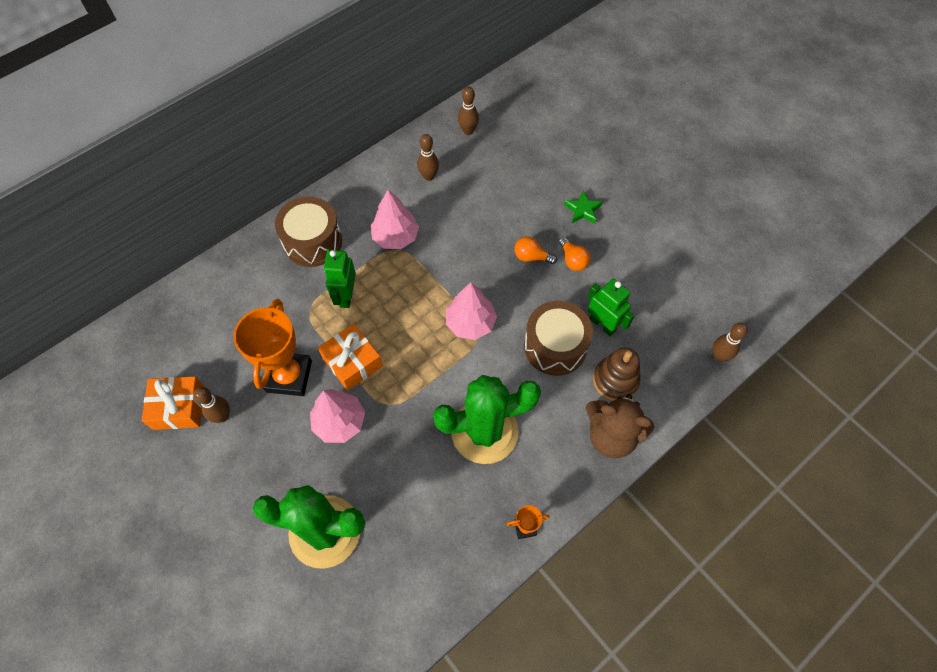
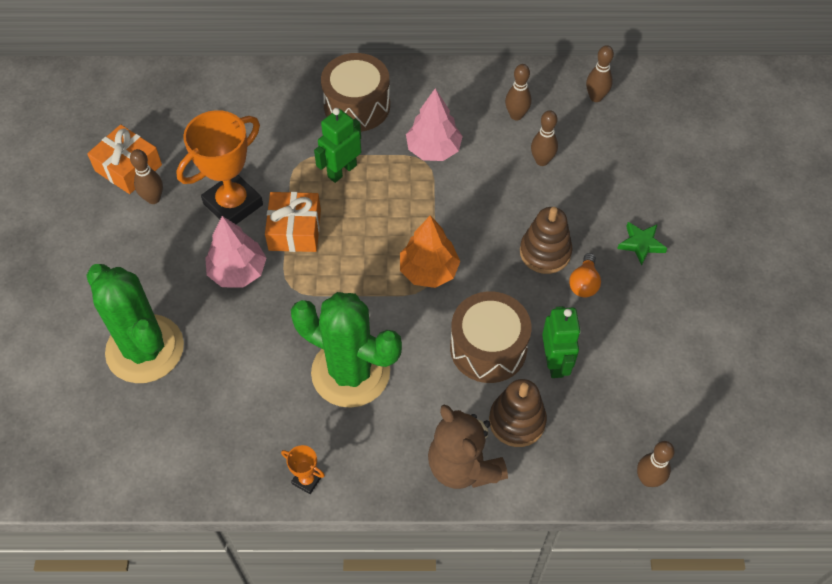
camera: 40 degrees right, 5 degrees down
(470, 323) = (429, 271): pink tree -> orange tree
(473, 196) = (542, 161): none -> brown bowling pin
(531, 257) = (545, 252): orange light bulb -> brown stacking toy

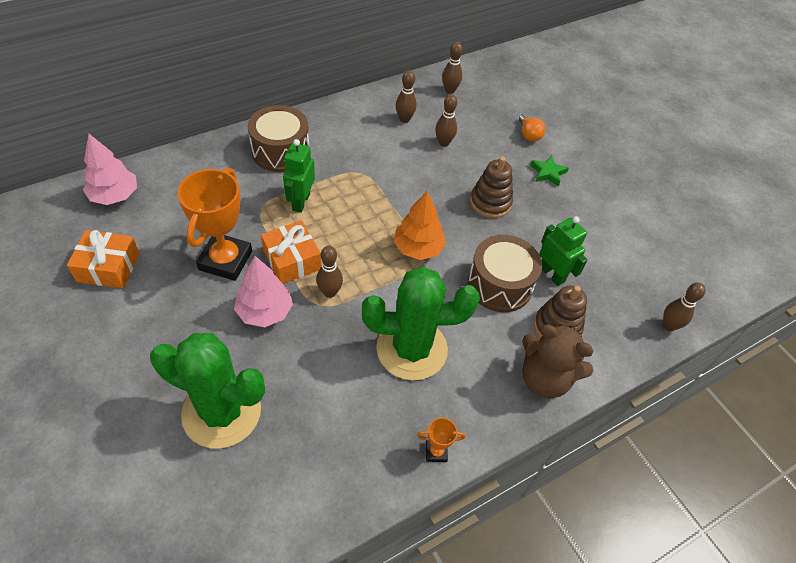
camera: 35 degrees left, 5 degrees down
(153, 198) = (149, 283): brown bowling pin -> brown bowling pin (330, 292)
(433, 149) = (361, 162): pink tree -> pink tree (115, 196)
(584, 283) = (531, 213): orange light bulb -> orange light bulb (529, 134)

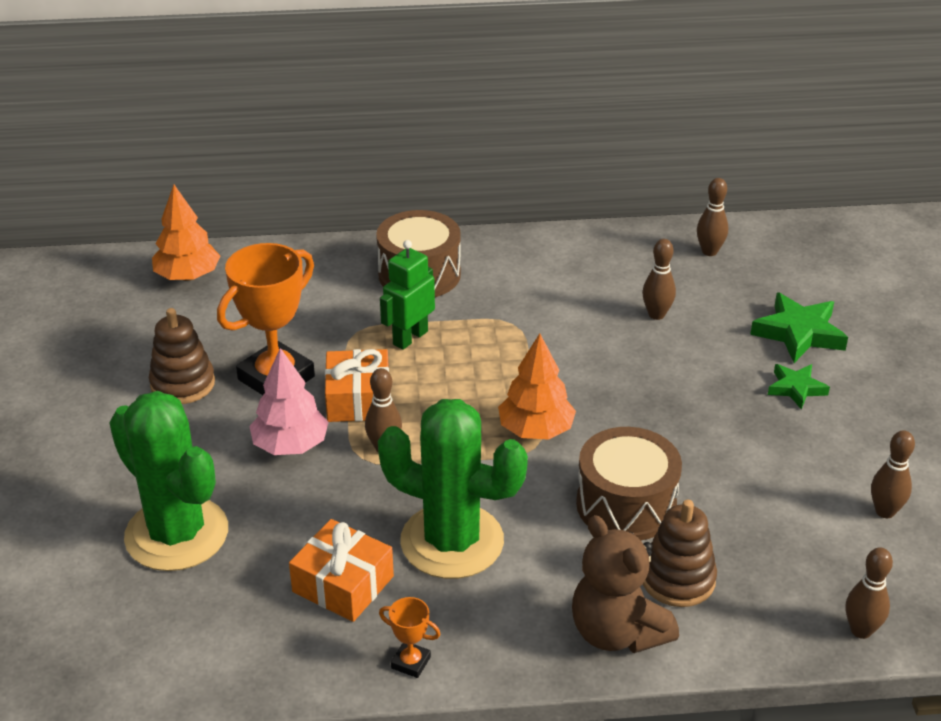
camera: 30 degrees right, 15 degrees down
(108, 267) = (137, 349): orange gift -> orange gift (343, 584)
(115, 196) = (188, 276): pink tree -> orange tree
(404, 119) = (616, 273): brown bowling pin -> brown bowling pin (885, 511)
(490, 202) = (678, 403): brown stacking toy -> brown stacking toy (183, 384)
(529, 134) = (799, 333): orange light bulb -> green star
(552, 274) = (714, 514): green robot -> none

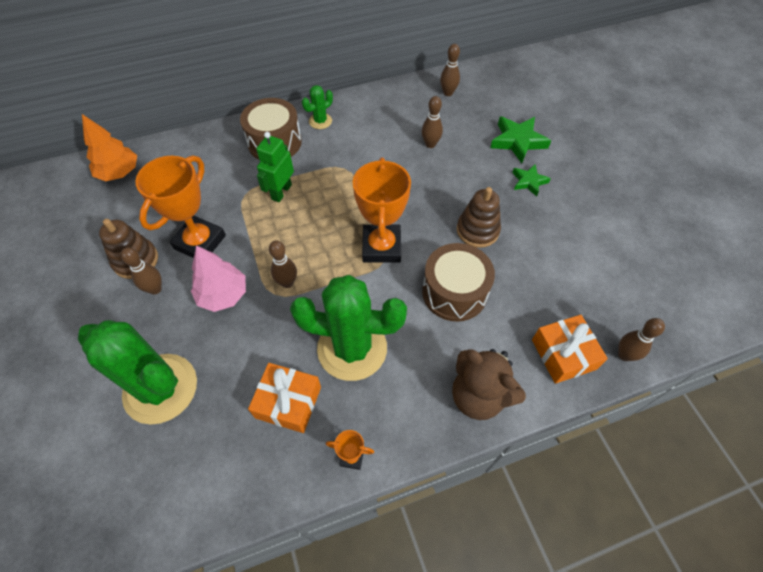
camera: 15 degrees left, 20 degrees up
(358, 399) = (260, 247): orange gift -> orange gift (563, 354)
(496, 258) = (320, 121): none -> green cactus
(536, 430) = (381, 247): orange tree -> orange trophy
(678, 579) = (503, 343): brown stacking toy -> brown stacking toy (477, 230)
(885, 511) = (608, 261): brown bowling pin -> brown bowling pin (155, 289)

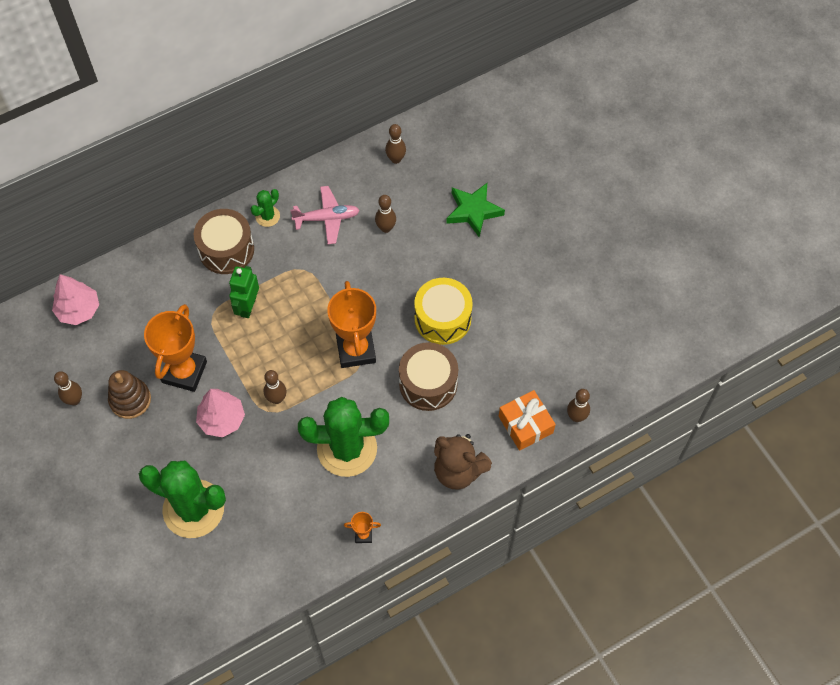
camera: 10 degrees left, 5 degrees up
(119, 173) = (79, 310): orange tree -> pink tree
(155, 289) = (158, 424): brown bowling pin -> brown bowling pin (74, 400)
(288, 402) = (303, 502): orange gift -> none
(375, 129) = (327, 218): none -> pink plane
(477, 230) = (442, 319): brown stacking toy -> yellow drum
(529, 182) = (487, 257): green star -> none

